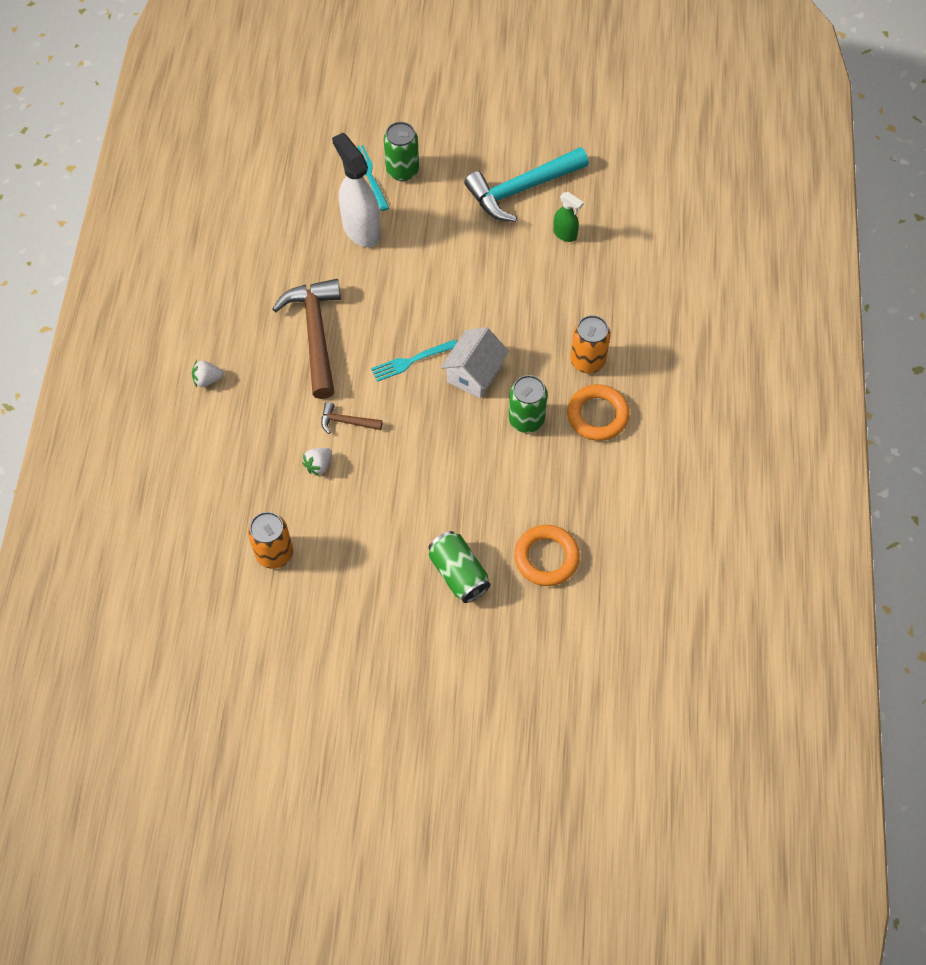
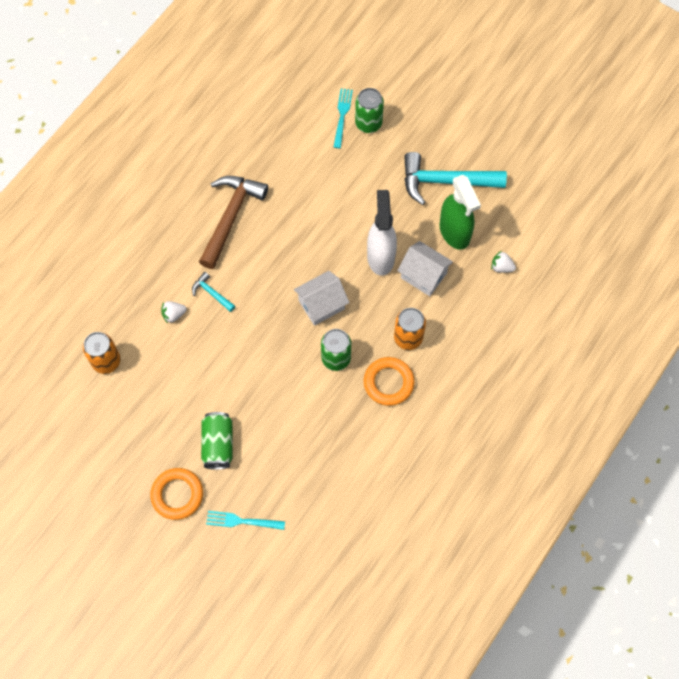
camera: 30 degrees right, 5 degrees up
(207, 379) = (138, 212): white strawberry -> white strawberry (501, 267)
(347, 422) = (212, 293): brown hammer -> turquoise hammer
(361, 229) = (311, 154): white spray bottle -> white spray bottle (380, 256)
(411, 361) = (284, 272): turquoise fork -> turquoise fork (242, 521)
(546, 558) = (285, 467): orange ring -> orange ring (177, 495)
(561, 291) = (423, 275): none -> white house
(565, 234) = (454, 232): green spray bottle -> green spray bottle, size x1.94

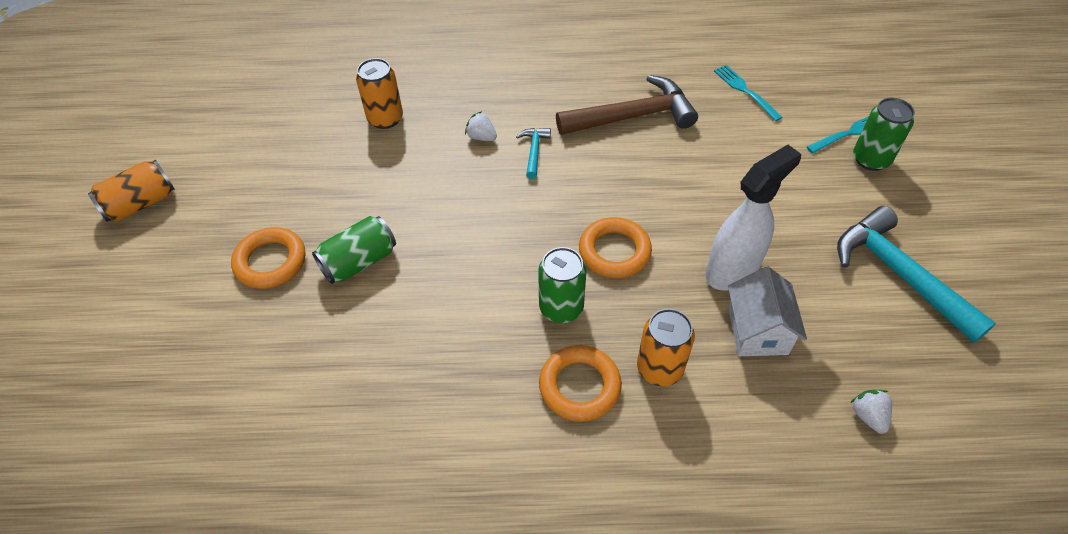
camera: 55 degrees right, 15 degrees down
(59, 552) = (141, 204): none -> orange can
(242, 521) = (275, 344): turquoise fork -> turquoise fork (745, 91)
(321, 304) = (614, 251): white house -> orange ring
(454, 232) = (849, 328): green spray bottle -> none

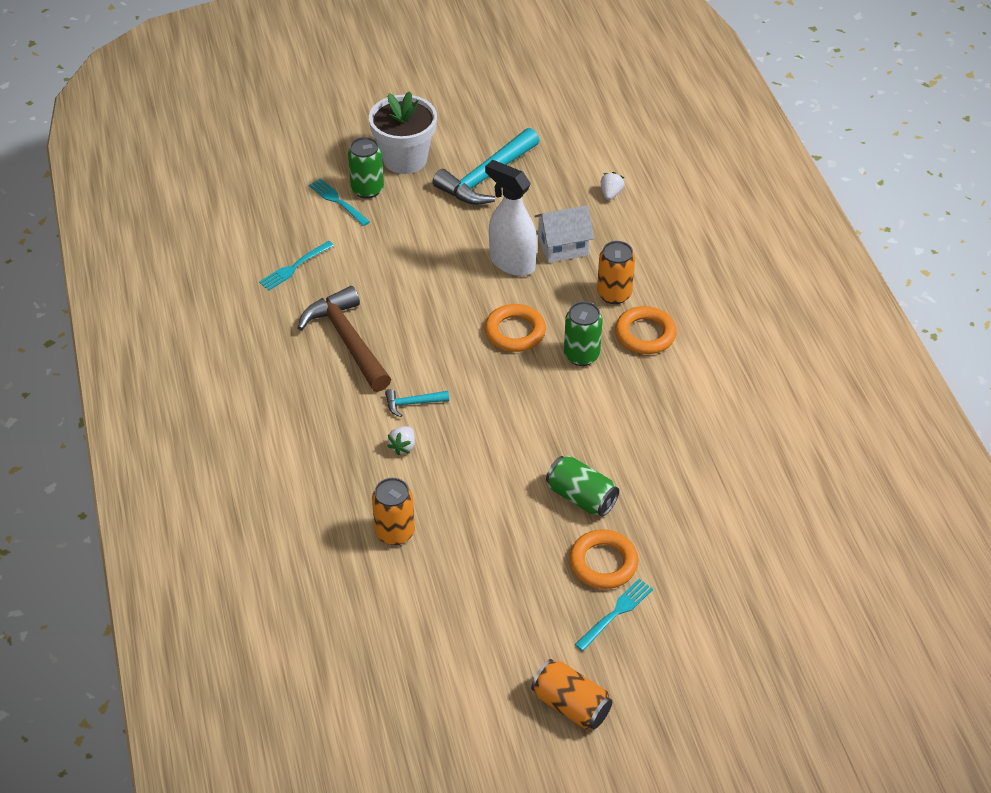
camera: 105 degrees left, 5 degrees down
(209, 258) = (616, 613): none -> turquoise fork
(868, 416) = (611, 194): white strawberry -> white strawberry turned 135 degrees clockwise
(930, 200) = (405, 159): none -> white flower pot

